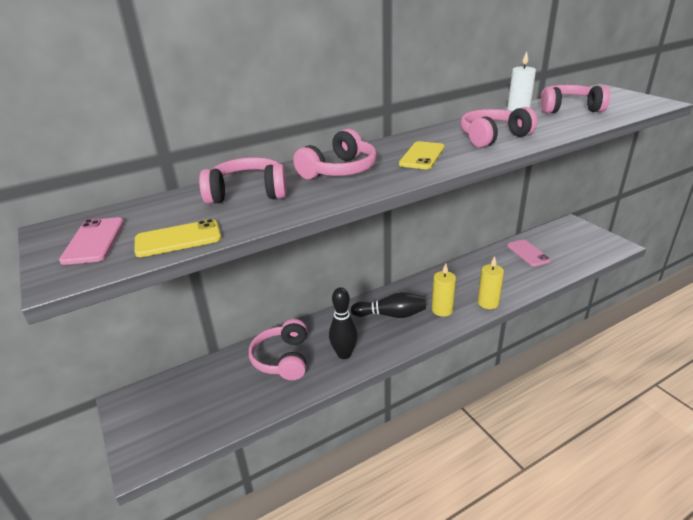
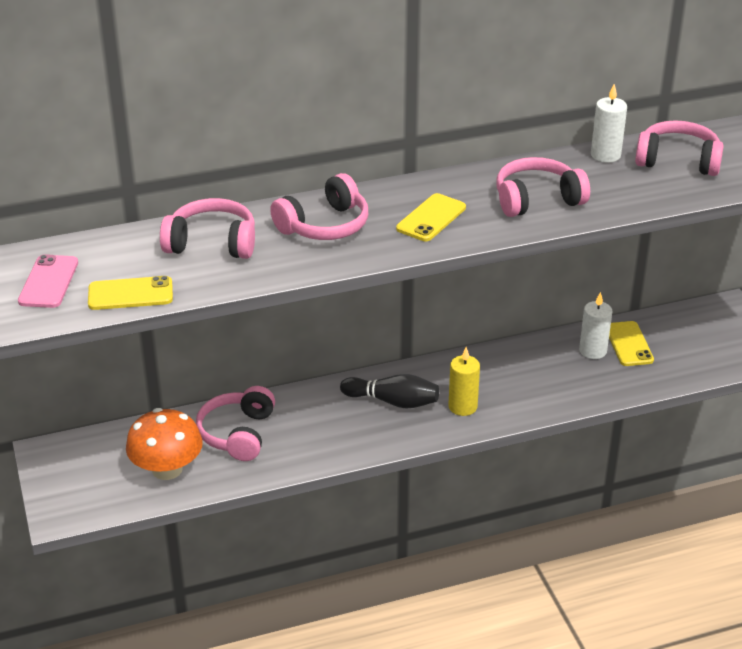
camera: 10 degrees right, 5 degrees up
(231, 398) = (167, 469): none -> orange mushroom
(344, 354) = (314, 441): black bowling pin -> none
(488, 303) = (529, 407): yellow candle -> none
(508, 260) = (593, 351): none -> white candle
(528, 253) = (628, 344): pink phone -> yellow phone

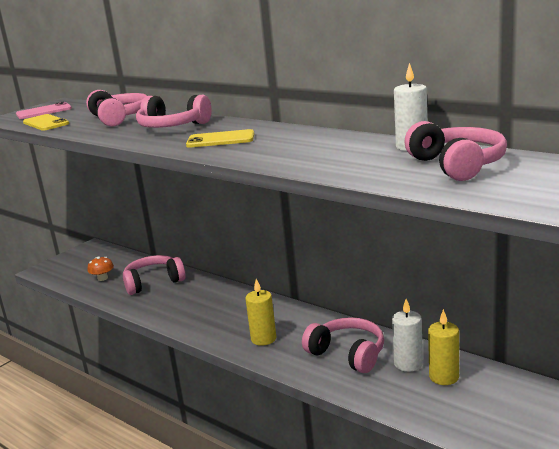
camera: 60 degrees right, 15 degrees down
(167, 469) = (102, 278): orange mushroom -> orange mushroom, size x0.50
(393, 401) = (239, 313): black bowling pin -> none
(537, 199) = (297, 151): pink headphones -> pink headphones (348, 354)
(628, 344) = (444, 377): yellow phone -> yellow candle

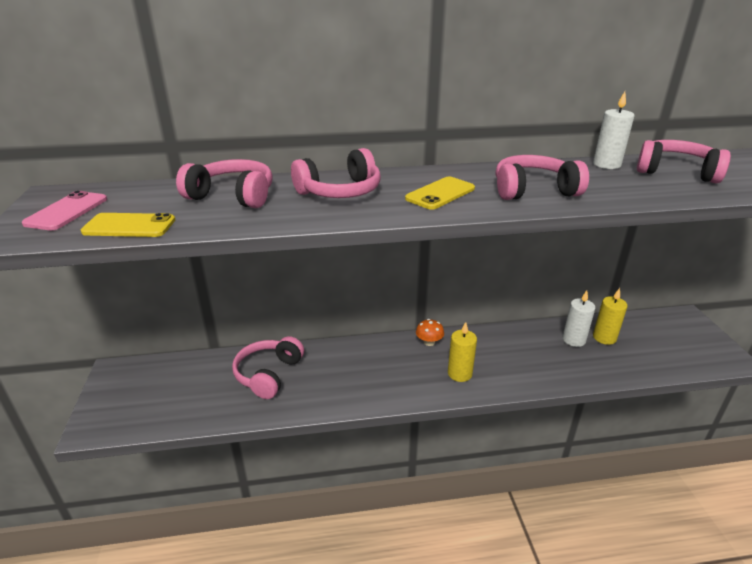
camera: 50 degrees left, 10 degrees up
(102, 278) = (199, 397): orange mushroom -> orange mushroom (429, 342)
(348, 354) = (531, 353): pink headphones -> pink headphones (533, 190)

